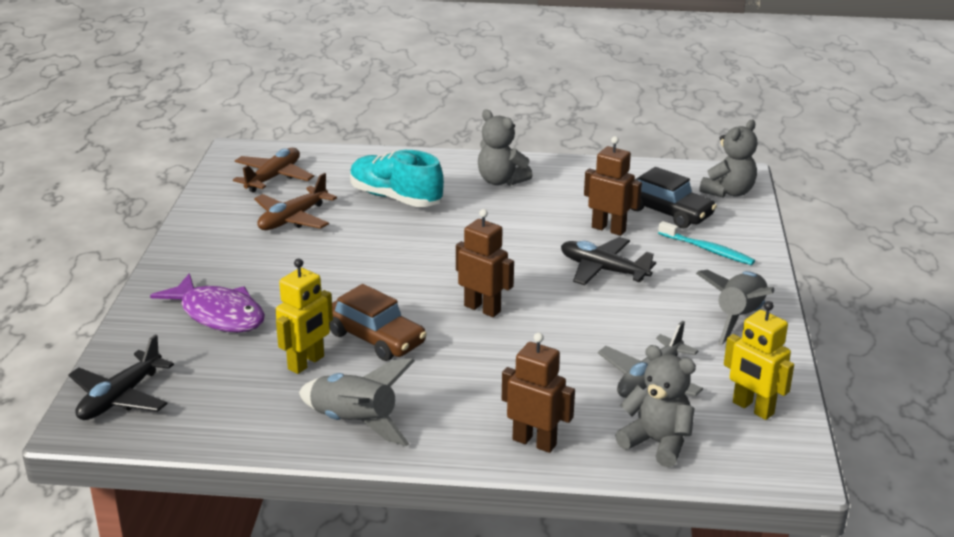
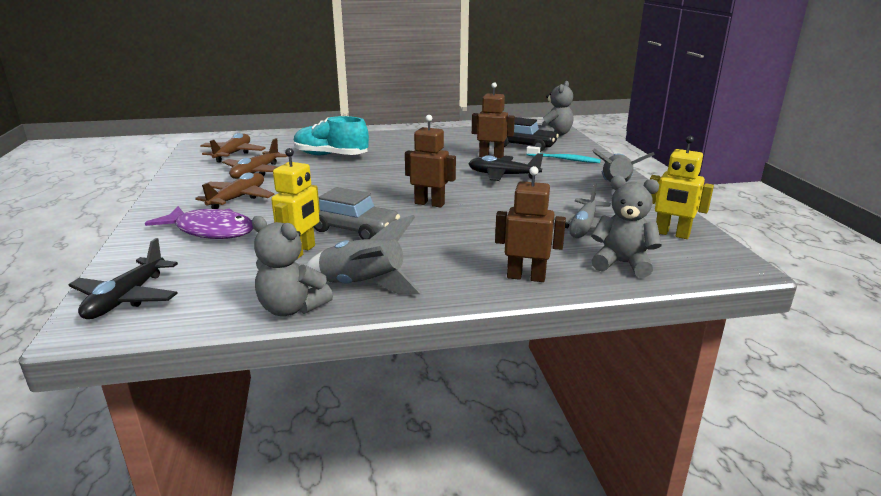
camera: 15 degrees left, 5 degrees down
(260, 264) = (238, 198): none -> brown plane
(375, 338) = (354, 229): brown car -> grey car
(501, 181) = (402, 142): grey teddy bear -> grey teddy bear (292, 308)

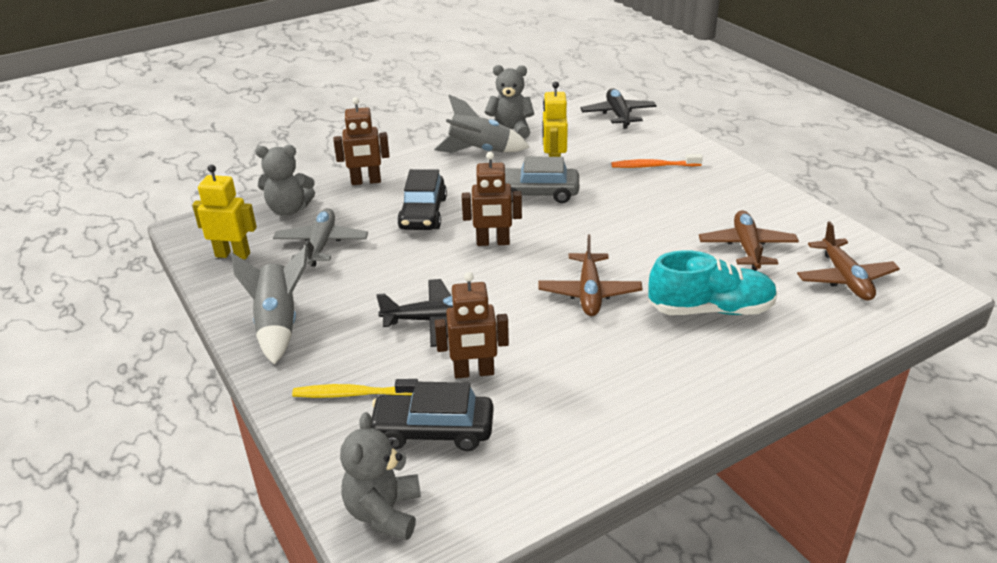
camera: 160 degrees right, 10 degrees up
(210, 231) = (654, 166): purple fish -> orange toothbrush
(238, 198) = (695, 204): brown plane -> brown plane (589, 293)
(476, 233) = (423, 213): none -> black car
(564, 159) = (352, 394): turquoise toothbrush -> yellow toothbrush

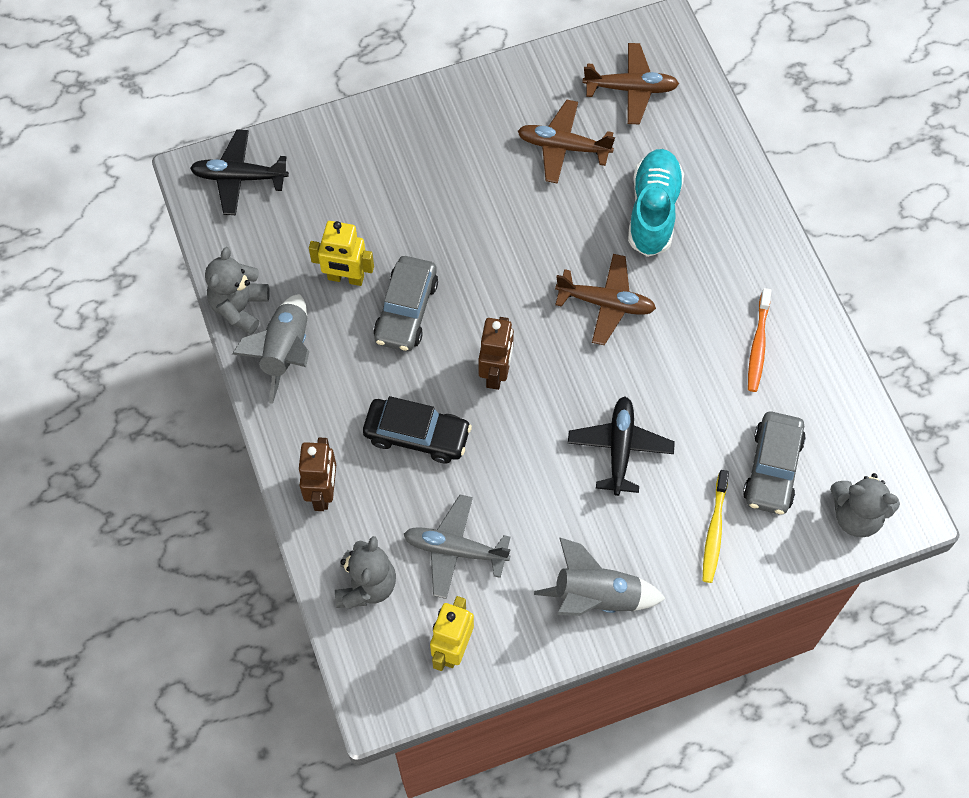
camera: 80 degrees left, 30 degrees up
(433, 431) = (772, 469): black car -> grey car
(474, 372) = (703, 425): brown robot -> none
(654, 166) = (380, 177): orange toothbrush -> orange toothbrush (758, 345)

